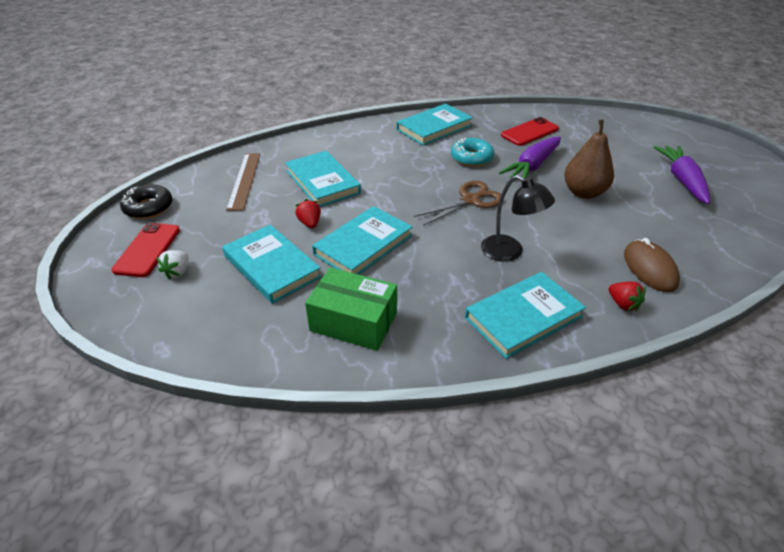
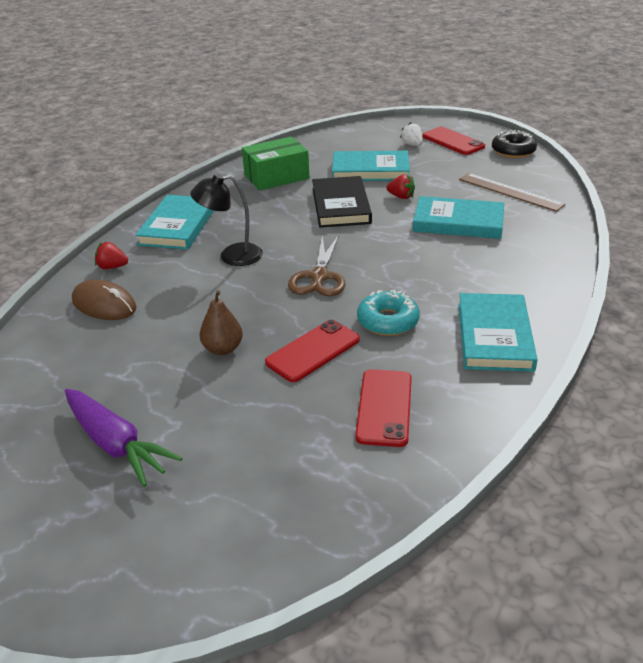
camera: 135 degrees right, 5 degrees down
(363, 245) = (341, 206): turquoise book -> black book
(532, 166) = (313, 351): purple carrot -> red phone
(584, 193) = (223, 349): brown pear -> brown pear, size x0.66

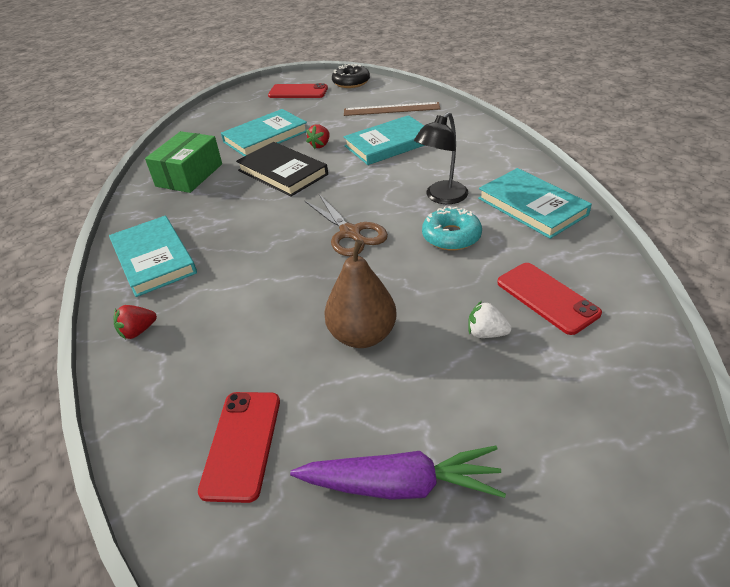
camera: 40 degrees left, 5 degrees up
(104, 304) = (184, 370): brown mouse -> none
(223, 349) = (362, 335): brown pear -> brown pear, size x1.51
(231, 256) = (248, 256): black lamp -> black lamp (441, 197)
(313, 351) = (435, 290): red phone -> red phone (242, 444)
(401, 197) = (320, 145): red strawberry -> red strawberry turned 135 degrees clockwise
(412, 144) = (270, 106): white strawberry -> white strawberry (486, 333)

